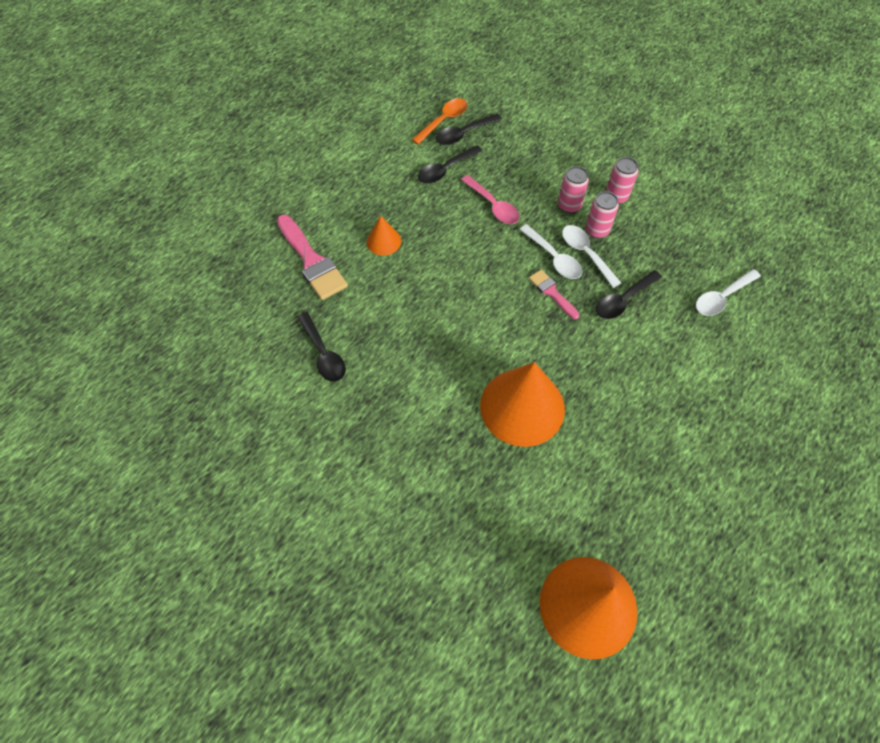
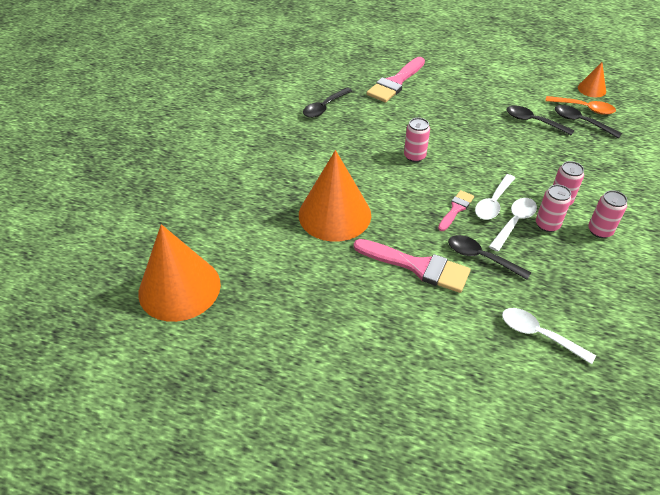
camera: 70 degrees right, 15 degrees down
(383, 241) = (437, 109): orange cone -> orange cone (591, 89)
(456, 296) = (414, 156): none -> pink can
(493, 206) = (519, 155): pink spoon -> none
(620, 357) = (417, 266): none -> pink brush

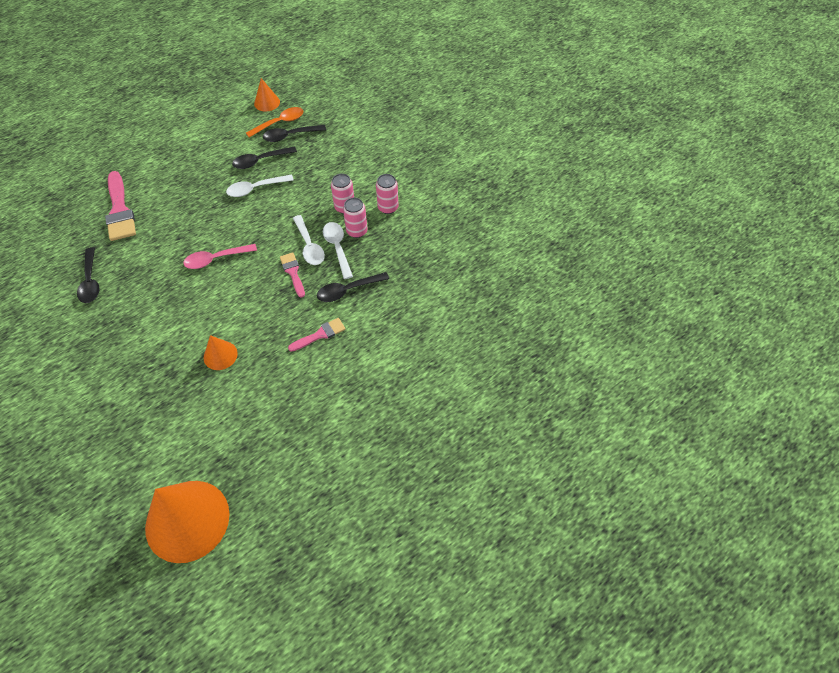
camera: 55 degrees left, 10 degrees up
(334, 214) = (220, 355): orange cone -> orange cone, size x0.47
(414, 156) = (216, 259): pink can -> pink spoon
(417, 266) = (320, 334): pink brush -> pink brush, size x0.56
(539, 335) = (432, 306): white spoon -> white spoon (255, 189)

